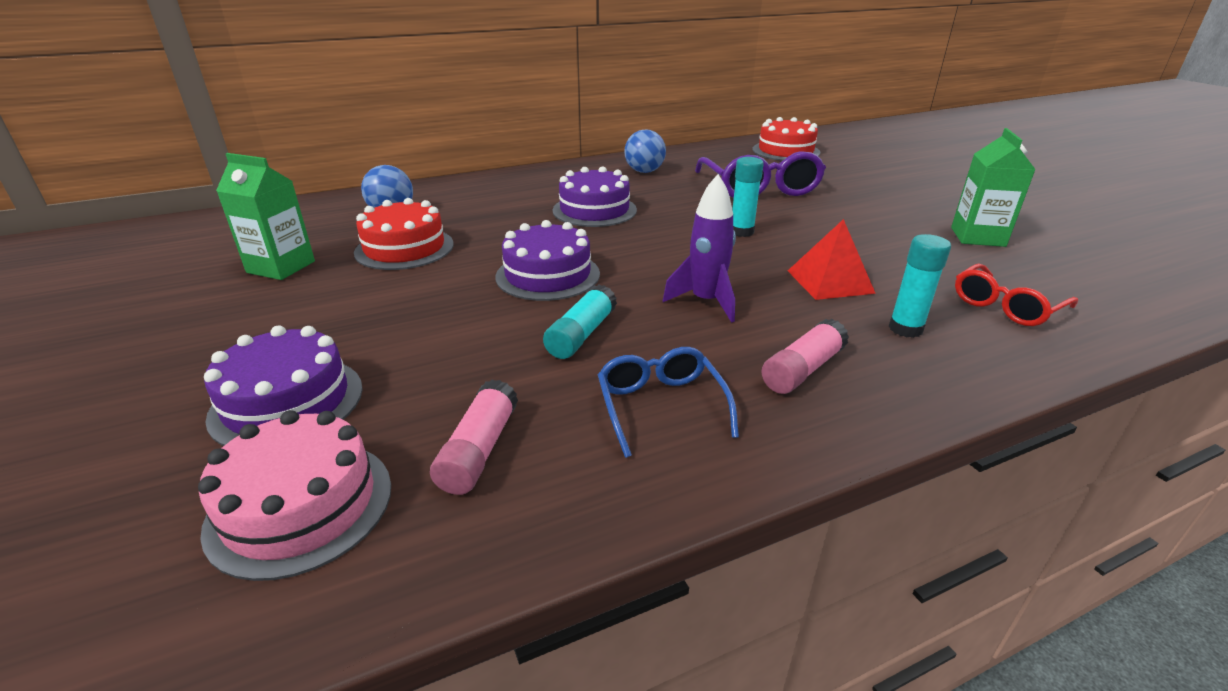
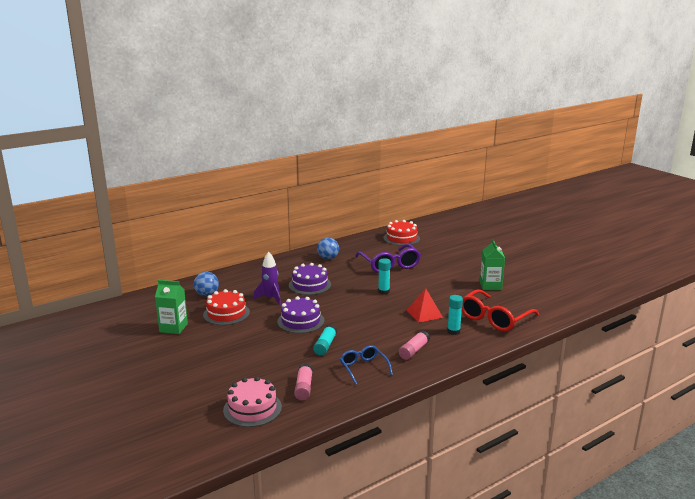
camera: 10 degrees left, 10 degrees down
(287, 402) = (223, 380): purple cake -> none
(706, 302) = (373, 327): purple rocket -> purple rocket (270, 298)
(1005, 306) = (494, 318): red glasses -> red glasses, size x1.68

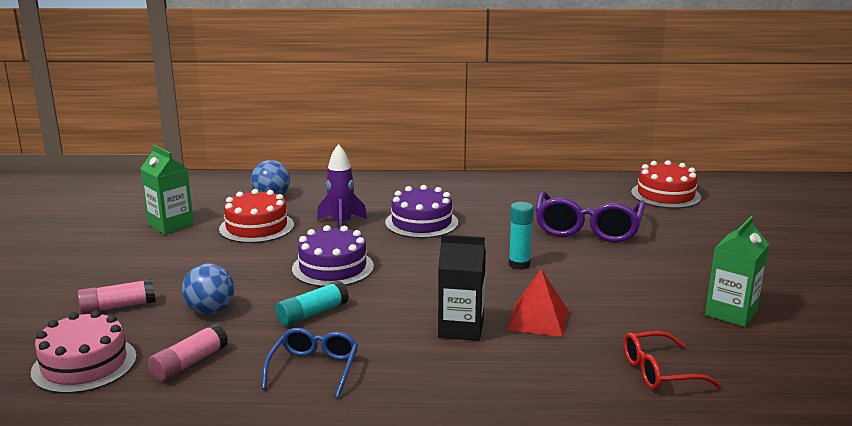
camera: 35 degrees right, 0 degrees up
(328, 258) = (503, 194): blue ball -> blue ball (210, 311)
(399, 328) = (461, 328): none -> black carton
(414, 351) = (432, 372): pink glue stick -> pink glue stick (118, 307)
(453, 331) = (548, 366): turquoise glue stick -> none
(494, 318) = (659, 372): red glasses -> red glasses, size x0.59

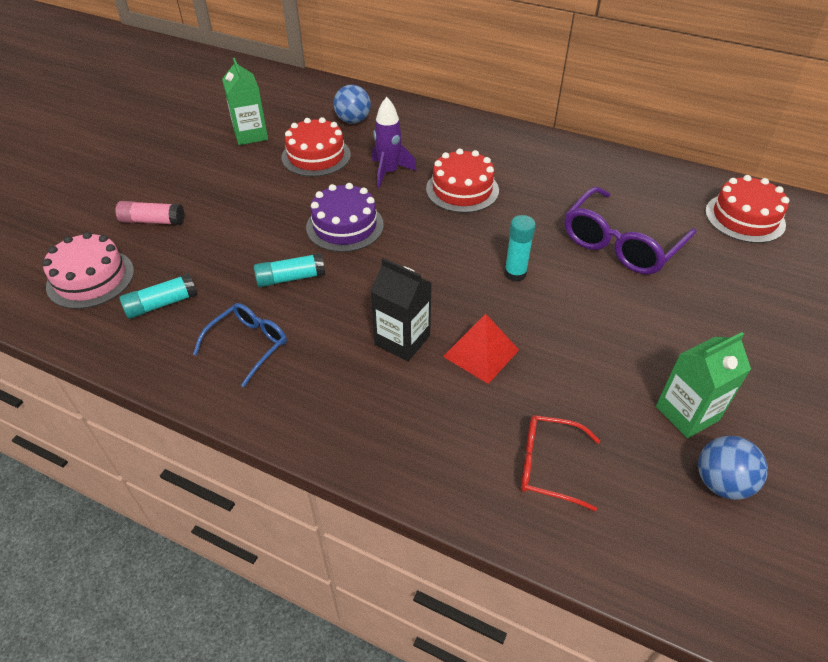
camera: 25 degrees right, 25 degrees up
(189, 363) = (162, 304): pink glue stick -> turquoise glue stick
(210, 311) = (215, 248): blue ball -> blue ball (721, 482)
(421, 222) = (462, 190): purple cake -> red cake

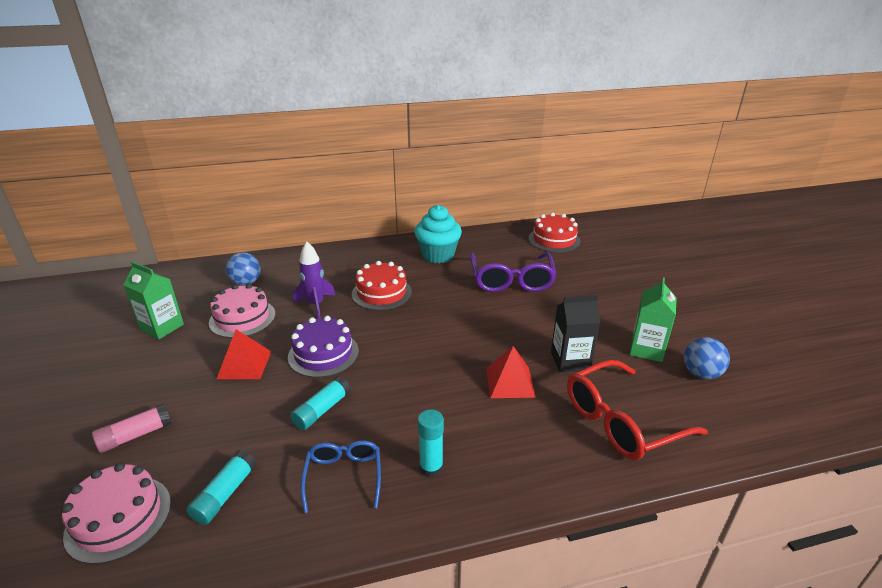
camera: 40 degrees left, 15 degrees down
(276, 202) = (244, 364): none -> red pyramid
(316, 156) = (242, 318): red cake -> pink cake
(402, 340) = (453, 404): black carton -> black carton (570, 361)
(515, 273) = (474, 325): turquoise glue stick -> turquoise glue stick (431, 468)
(548, 466) = (621, 421): red glasses -> red glasses, size x1.68
(570, 173) = (438, 255): none -> turquoise cupcake

